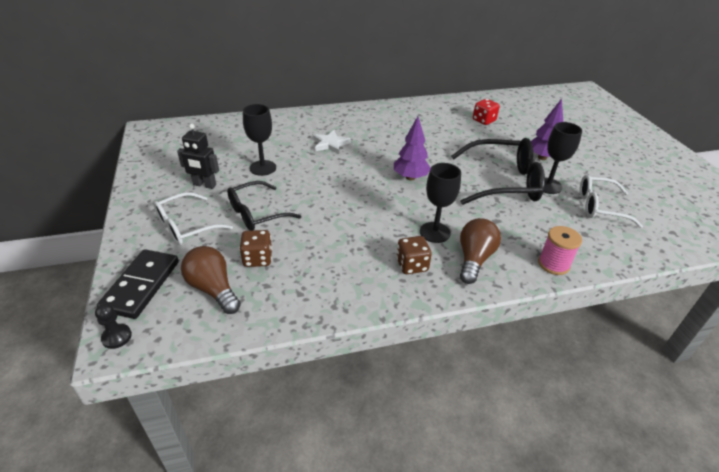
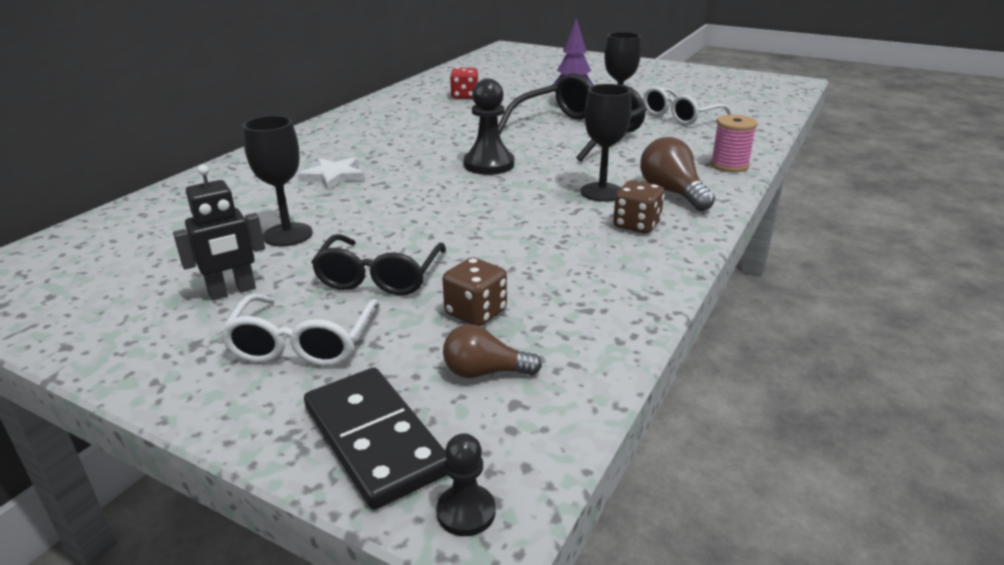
camera: 45 degrees left, 10 degrees down
(213, 289) = (485, 372): brown light bulb -> brown light bulb, size x0.66
(410, 177) = (489, 165): purple tree -> black pawn

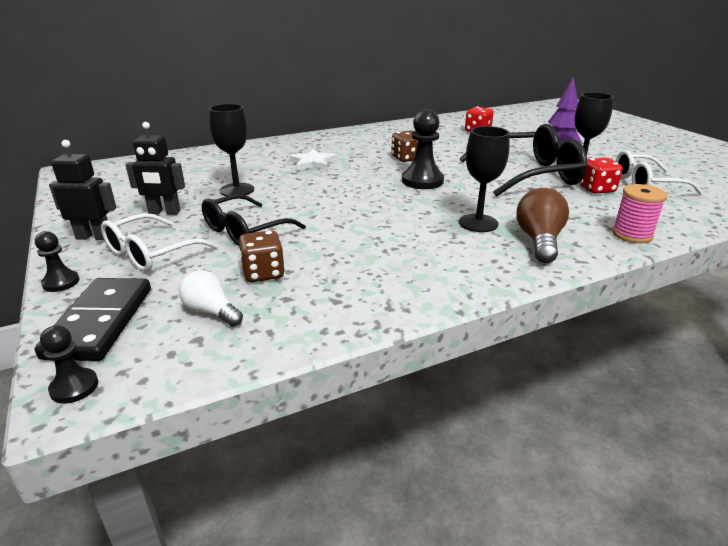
camera: 35 degrees right, 0 degrees up
(180, 355) = (94, 237): none -> black robot
(236, 424) = (61, 282): none -> black pawn
(485, 372) = (211, 312): brown light bulb -> white light bulb
(636, 225) = (468, 255): brown dice -> brown dice (406, 158)
(651, 131) = (597, 189): none -> red dice

